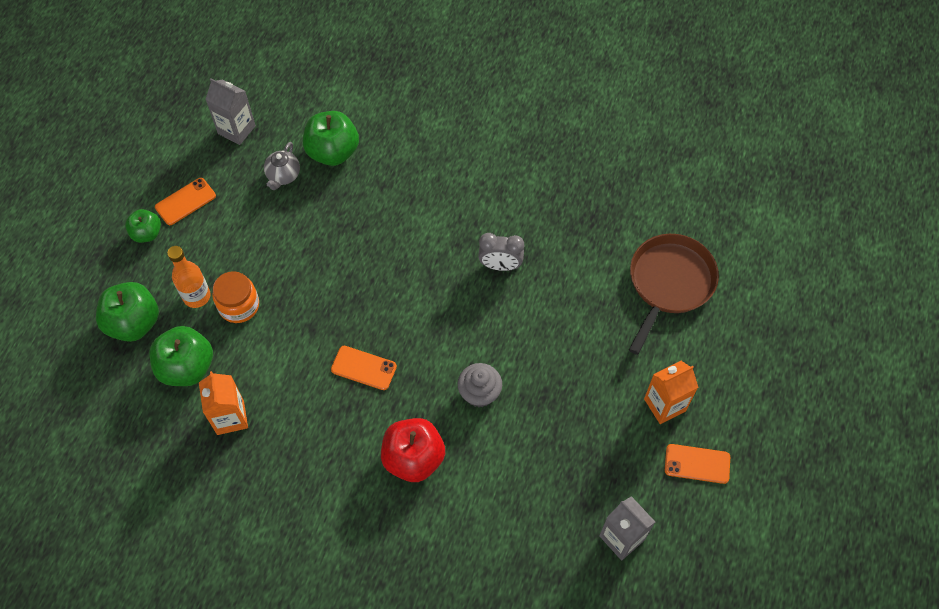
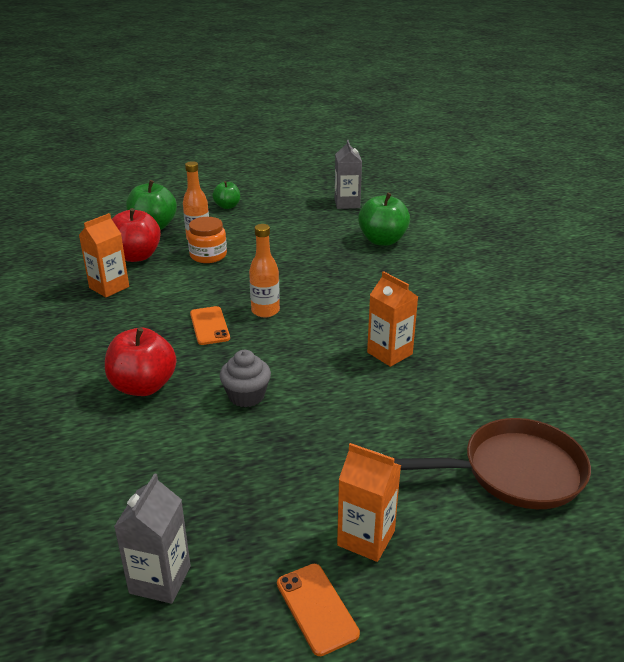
camera: 55 degrees right, 30 degrees down
(185, 201) = (268, 209): orange phone -> none
(187, 367) = (136, 256): green apple -> red apple
(283, 176) = (335, 231): grey teapot -> none
(374, 314) = (265, 311): none -> orange bottle
(500, 265) = (389, 353): grey clock -> orange carton

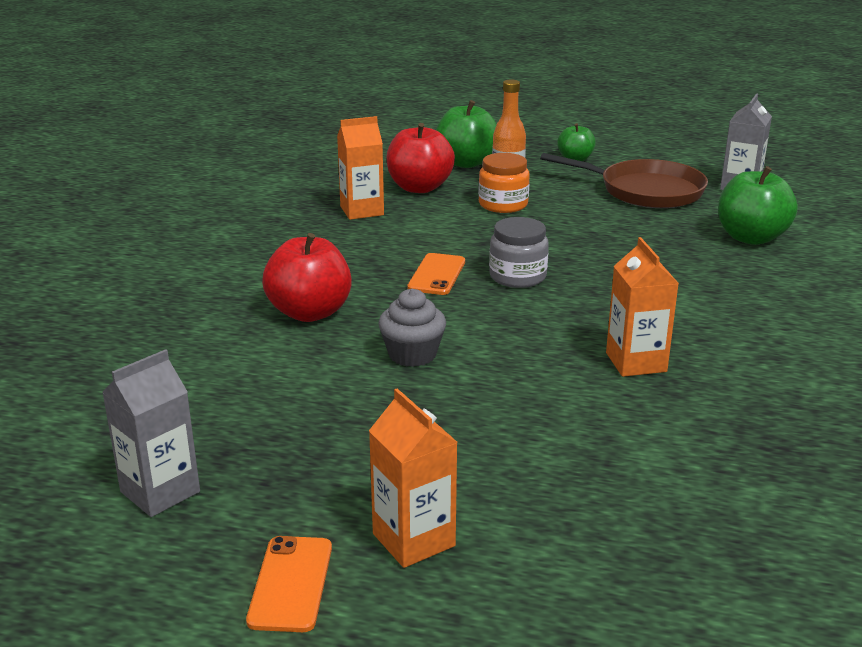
camera: 30 degrees right, 5 degrees down
(265, 311) = (517, 276): orange bottle -> grey jar
(516, 471) = (685, 544): brown pan -> brown pan (645, 191)

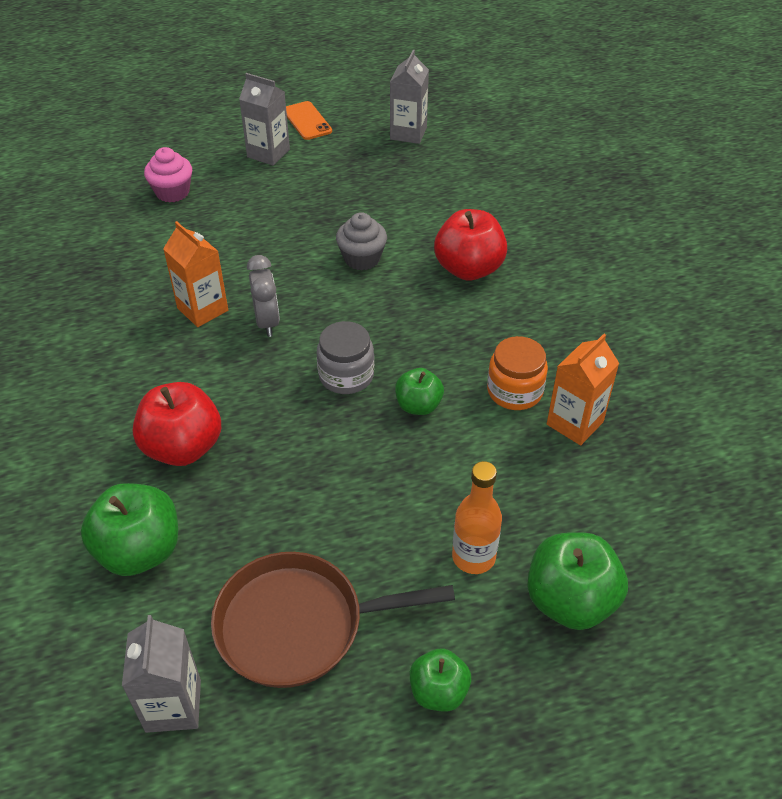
camera: 150 degrees right, 20 degrees up
(413, 540) = (268, 153): orange carton -> grey carton
(419, 188) = (565, 501): red apple -> red apple (183, 447)
(437, 275) = (415, 350): orange phone -> none
(472, 246) = (418, 405): none -> green apple
(503, 204) = (445, 504): orange jar -> orange jar (514, 391)
(567, 332) = (267, 322): none -> grey clock
(617, 524) = (172, 192): none -> pink cupcake

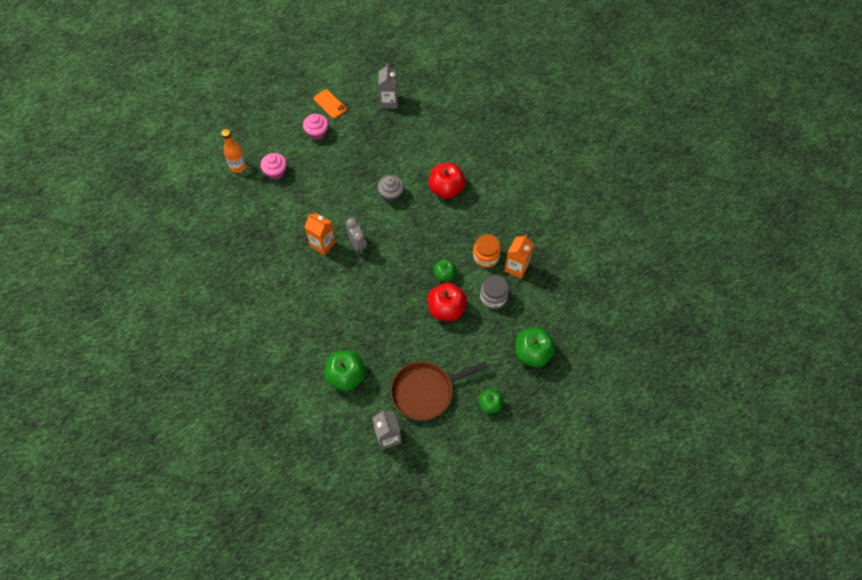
camera: 15 degrees left, 15 degrees up
(183, 447) = (344, 322): red apple -> red apple (446, 309)
(268, 153) = (317, 133): grey carton -> pink cupcake
(346, 375) = (406, 266): grey jar -> grey jar (493, 297)
(473, 557) = (488, 344): orange bottle -> orange bottle (238, 166)

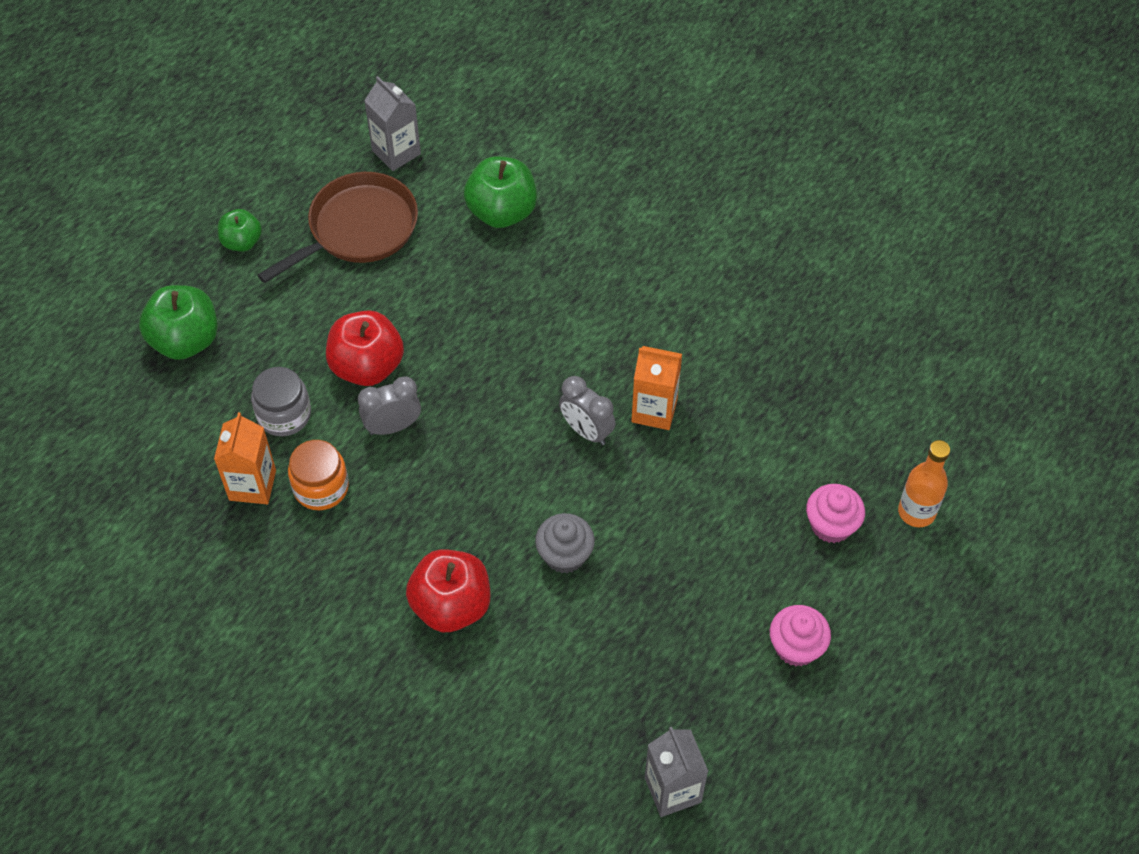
camera: 160 degrees right, 5 degrees down
(330, 104) = (808, 733): orange phone -> none
(444, 275) = (393, 426): green apple -> grey clock

